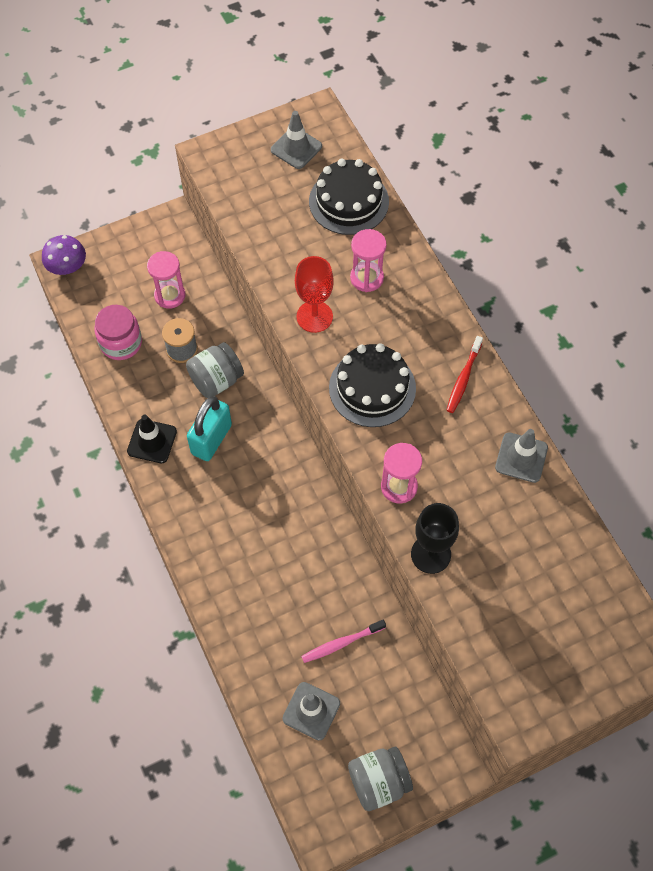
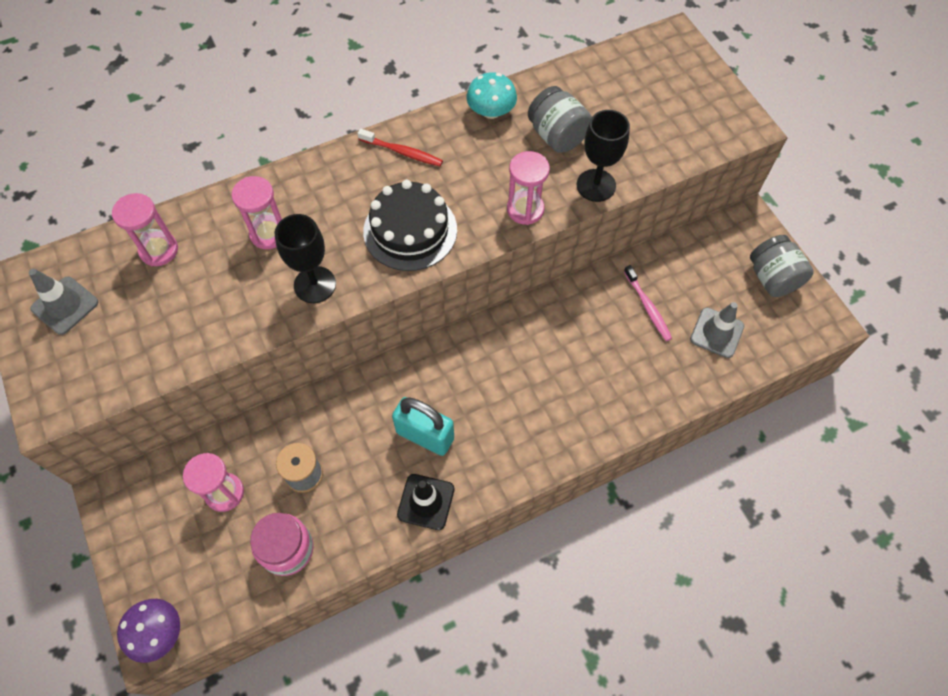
camera: 90 degrees left, 0 degrees up
(216, 380) = (349, 433): grey jar -> grey jar (557, 136)
(314, 316) = (315, 285): red goblet -> black goblet
(348, 201) = (159, 250): black cake -> pink hourglass
(521, 457) = (491, 111): grey traffic cone -> turquoise mushroom

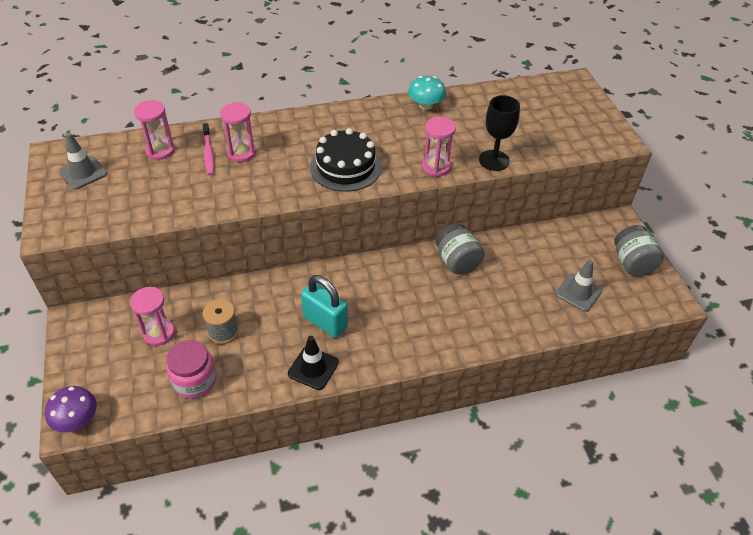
camera: 10 degrees right, 15 degrees down
(315, 285) = (265, 188): black goblet -> none
(402, 152) = (353, 120): red toothbrush -> none
(557, 136) = (471, 126): grey jar -> grey jar (457, 262)
(648, 307) = (525, 266): pink toothbrush -> pink toothbrush (208, 153)

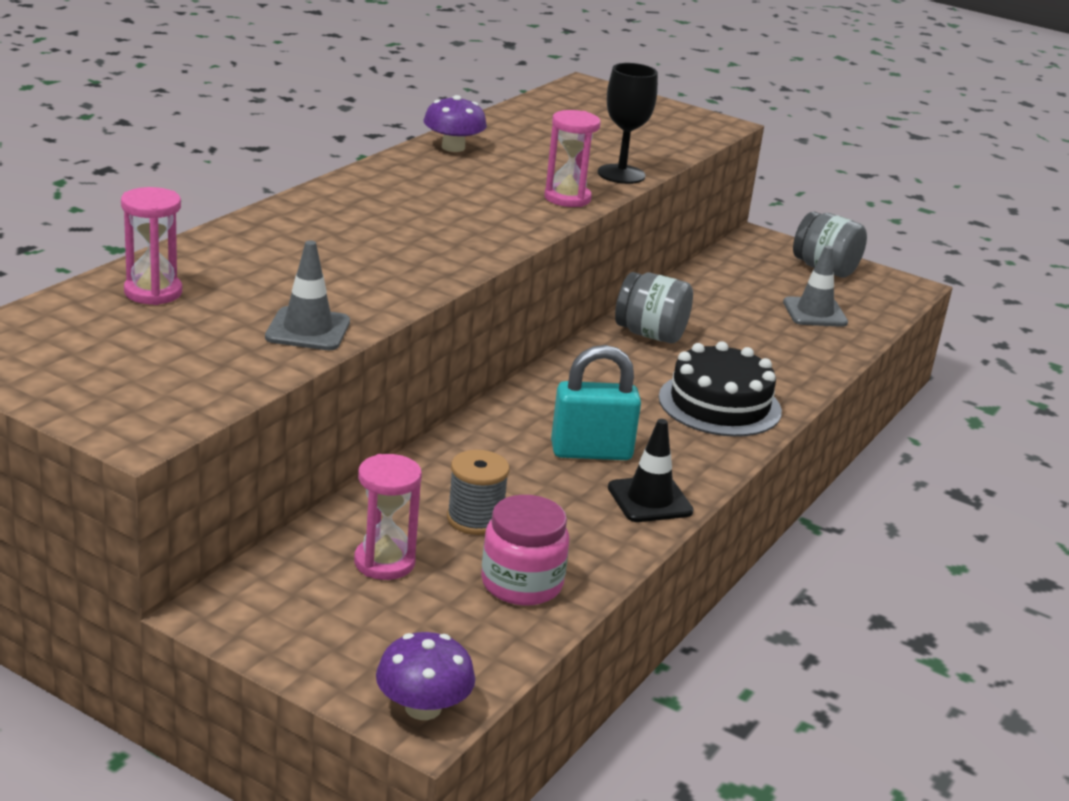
camera: 45 degrees left, 20 degrees down
(83, 173) = (65, 354): grey traffic cone -> grey traffic cone (308, 330)
(208, 153) = (238, 273): pink toothbrush -> none
(241, 153) = (288, 258): pink hourglass -> none
(345, 167) = (458, 229): black cake -> black cake (719, 404)
(426, 105) = (453, 147): turquoise mushroom -> purple mushroom

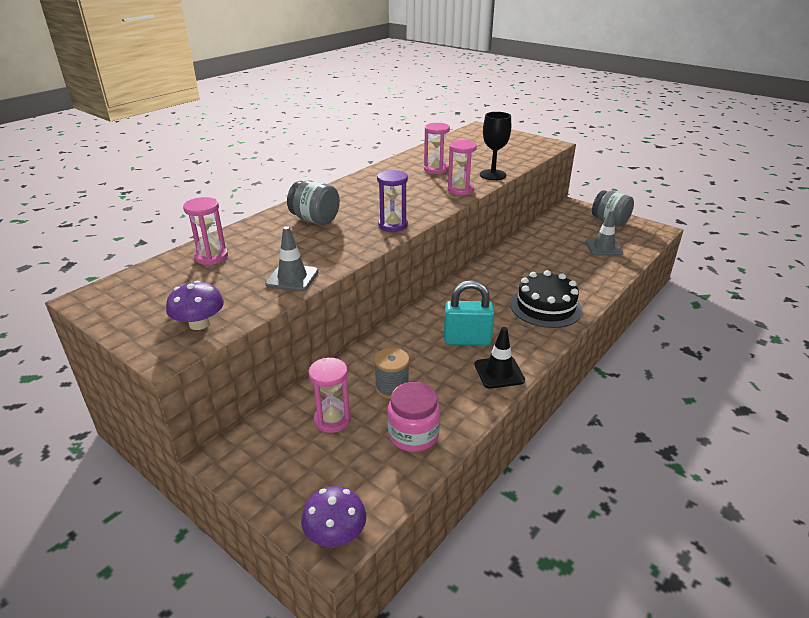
camera: 10 degrees right, 5 degrees up
(453, 147) = (402, 164): purple mushroom -> purple mushroom (199, 324)
(459, 252) = (393, 225): none -> purple hourglass
(517, 160) = (436, 169): none -> pink hourglass
(650, 334) = (508, 264): grey jar -> grey jar (315, 220)

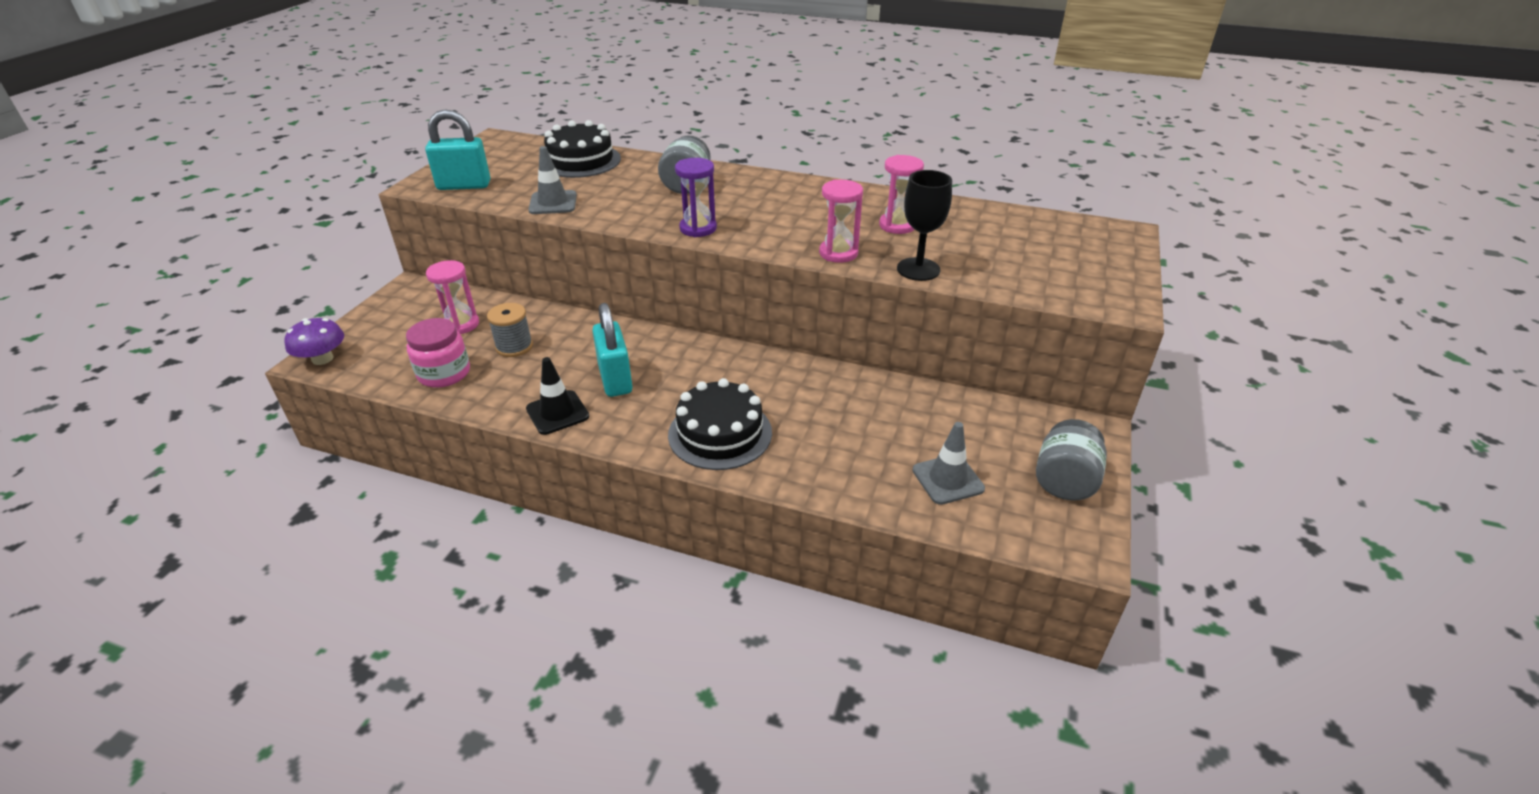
camera: 70 degrees right, 5 degrees up
(199, 324) = (464, 185): purple mushroom -> turquoise padlock
(211, 257) = (581, 161): pink hourglass -> black cake

